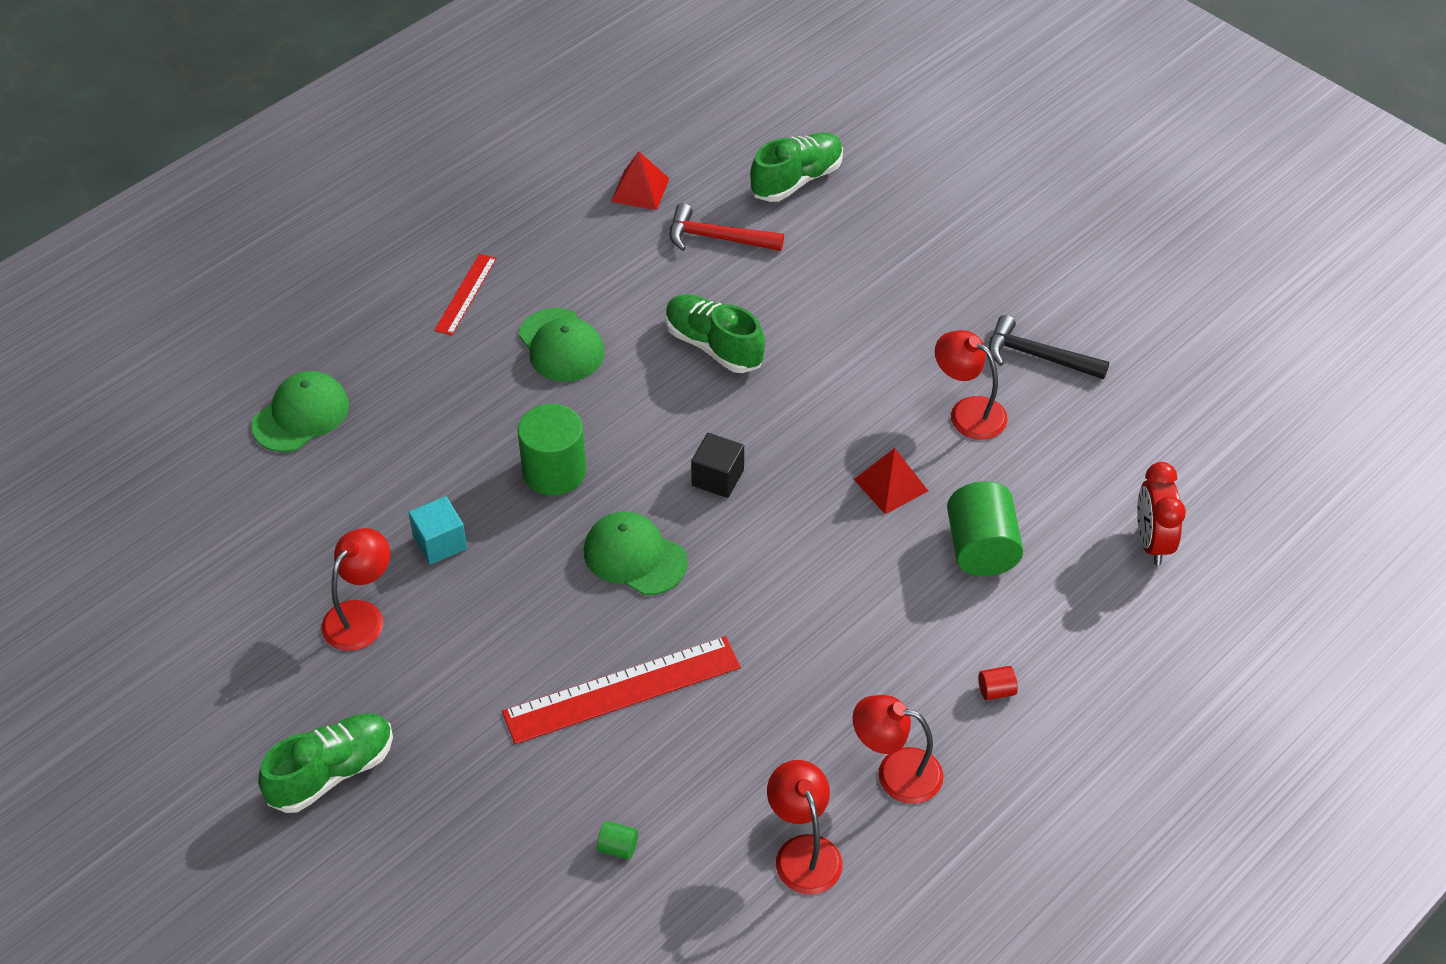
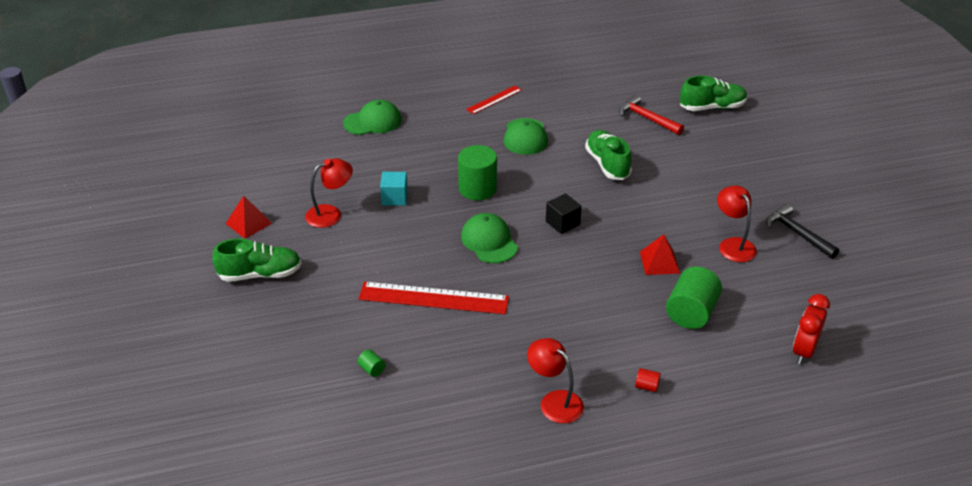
camera: 30 degrees right, 10 degrees down
(640, 190) = (621, 85): red pyramid -> red pyramid (249, 223)
(803, 851) = (470, 416): red lamp -> none

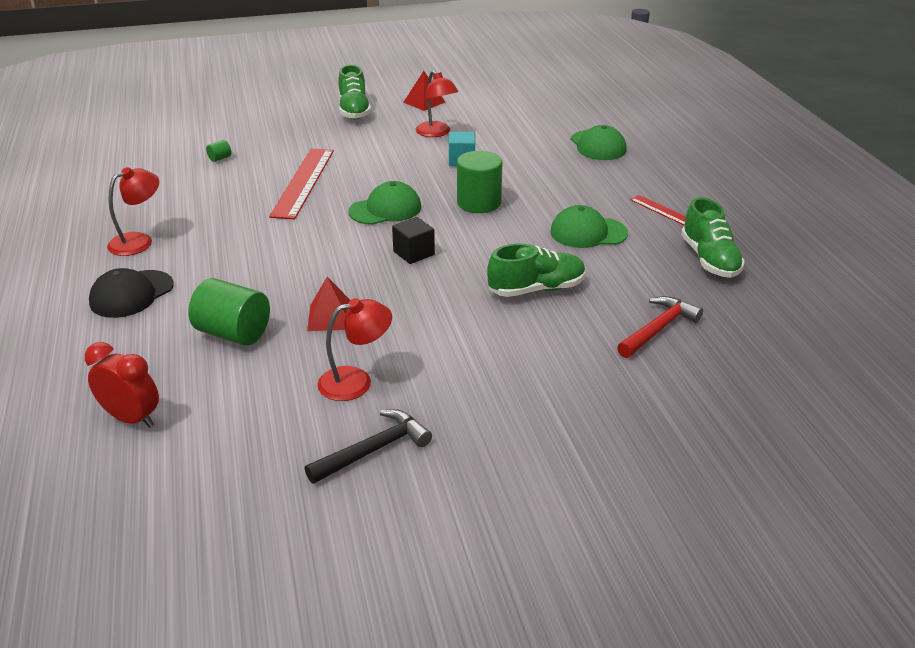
camera: 90 degrees right, 5 degrees down
(646, 386) = (131, 294): red cylinder -> black cap
(712, 107) = (712, 398): green shoe -> green shoe (709, 259)

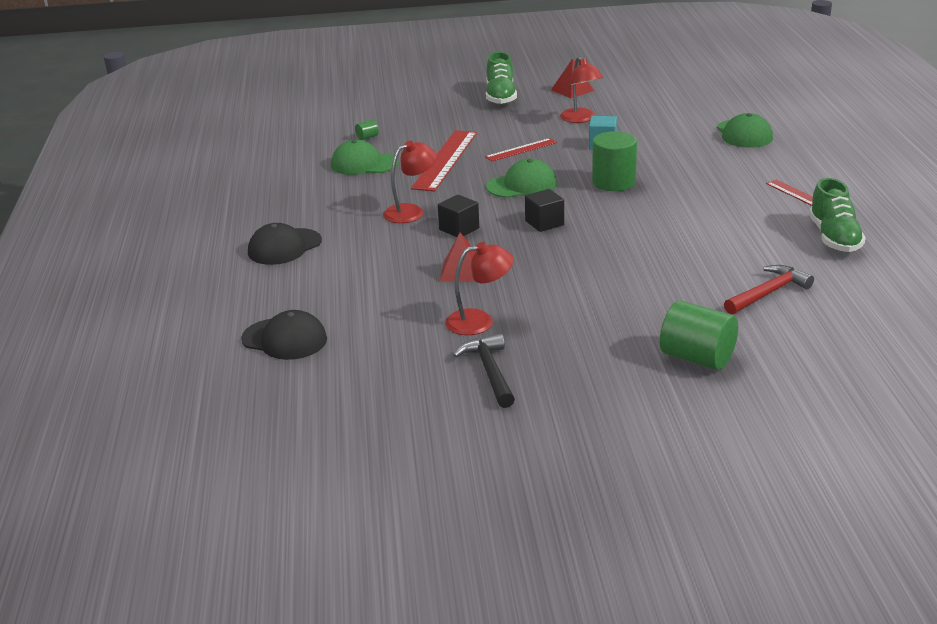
camera: 10 degrees right, 5 degrees down
(132, 418) = (284, 339): red clock -> black cap
(139, 241) = (291, 205): red lamp -> red lamp (411, 211)
(233, 333) = (373, 280): green cylinder -> green cylinder (697, 358)
(324, 264) = (459, 229): none -> black cube
(374, 450) = (490, 372): black hammer -> black hammer turned 75 degrees counterclockwise
(380, 168) = (521, 150): none -> red ruler
(536, 289) = (657, 256): green shoe -> none
(588, 232) = (717, 211): green cap -> green cap (364, 164)

